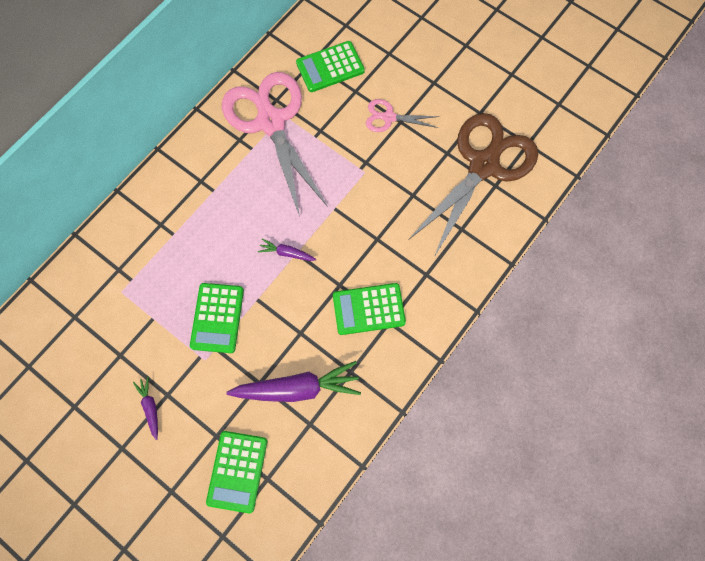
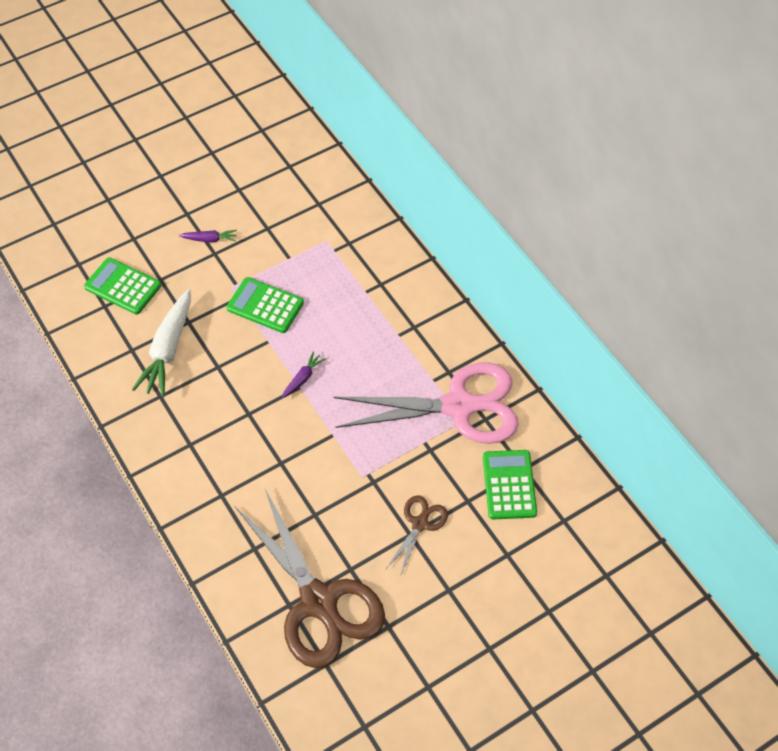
camera: 110 degrees right, 15 degrees down
(297, 388) = (168, 349): purple carrot -> white carrot
(368, 309) = (211, 430): green calculator -> none
(389, 117) = (420, 524): pink scissors -> brown scissors

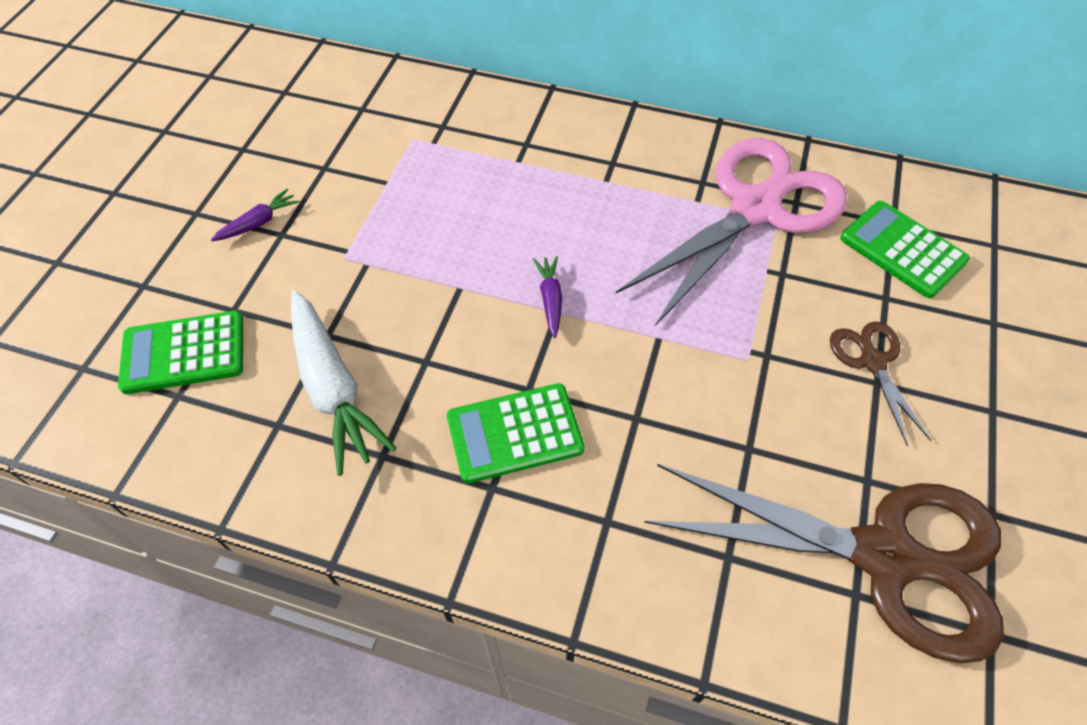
camera: 40 degrees left, 0 degrees up
(265, 306) = (412, 250): green calculator -> green calculator (514, 433)

